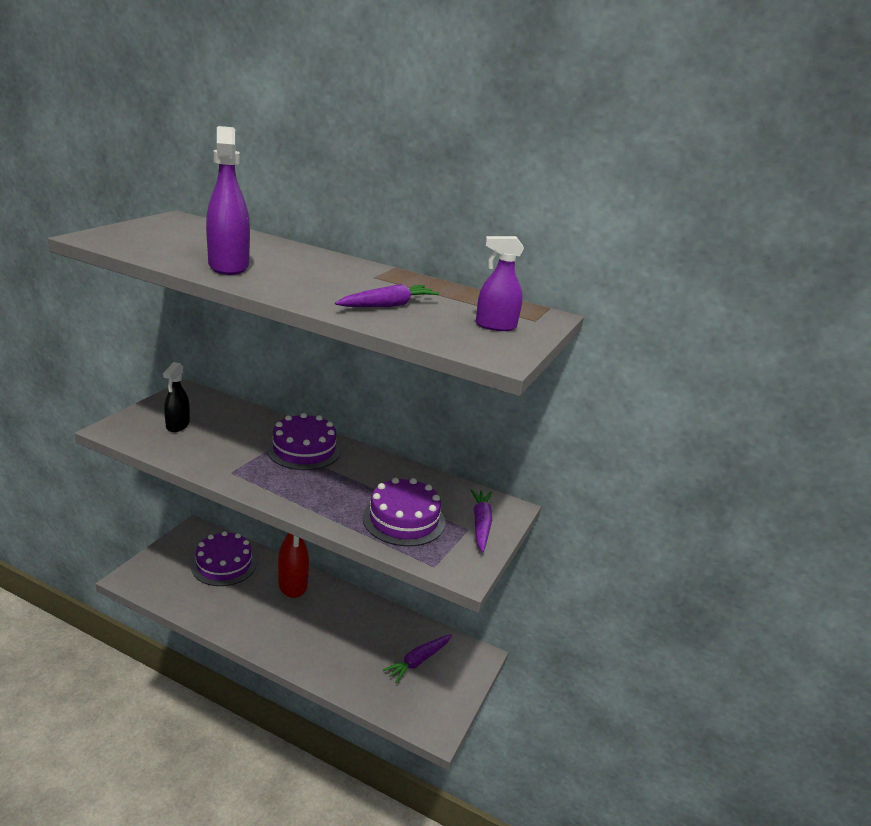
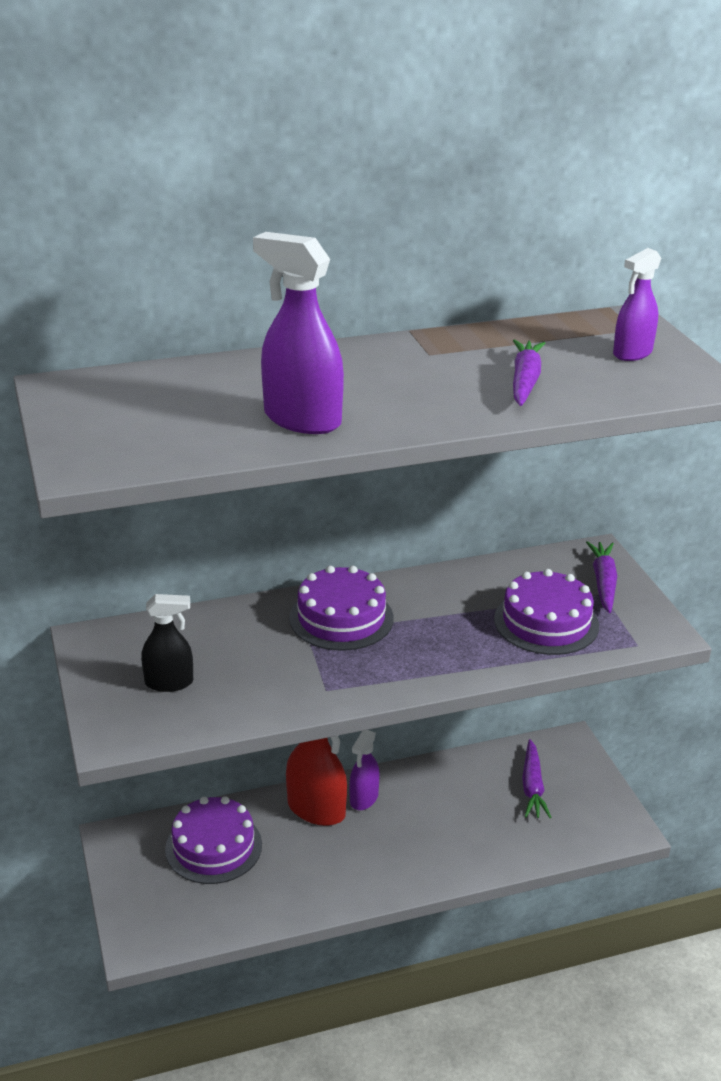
camera: 40 degrees left, 5 degrees up
(177, 425) = (169, 683): black spray bottle -> black spray bottle turned 60 degrees counterclockwise
(322, 597) = (364, 798): none -> purple spray bottle
(481, 524) = (603, 582): purple carrot -> purple carrot turned 45 degrees clockwise

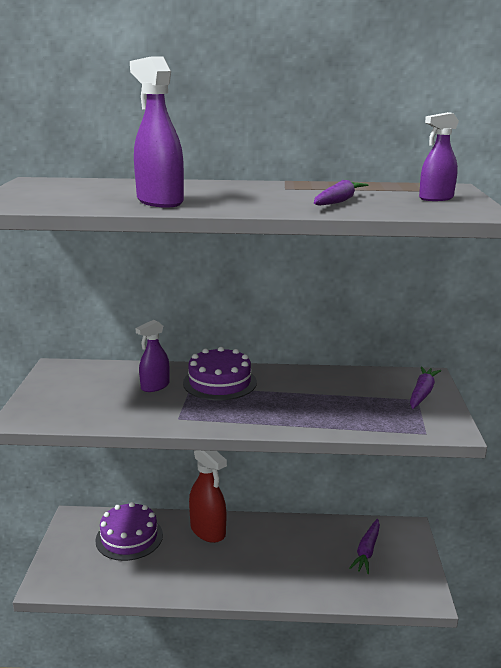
camera: 20 degrees right, 10 degrees down
(169, 683) = (82, 396): black spray bottle -> none
(364, 798) = (243, 531): purple spray bottle -> purple spray bottle (155, 386)
(546, 622) = (363, 408): purple cake -> none

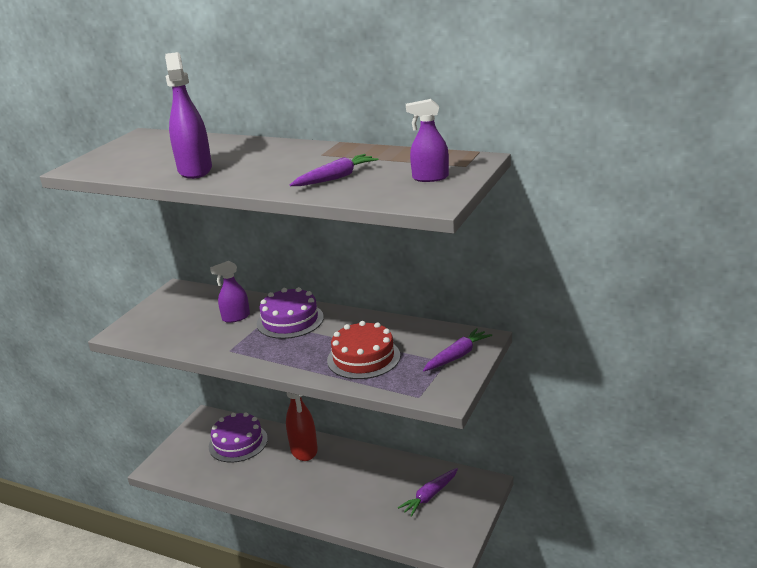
camera: 25 degrees right, 5 degrees up
(333, 406) = (363, 358): none -> red cake

